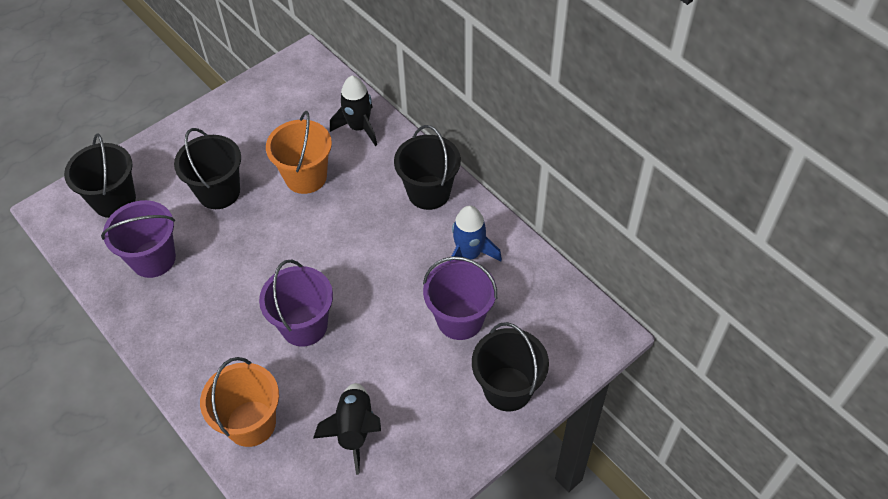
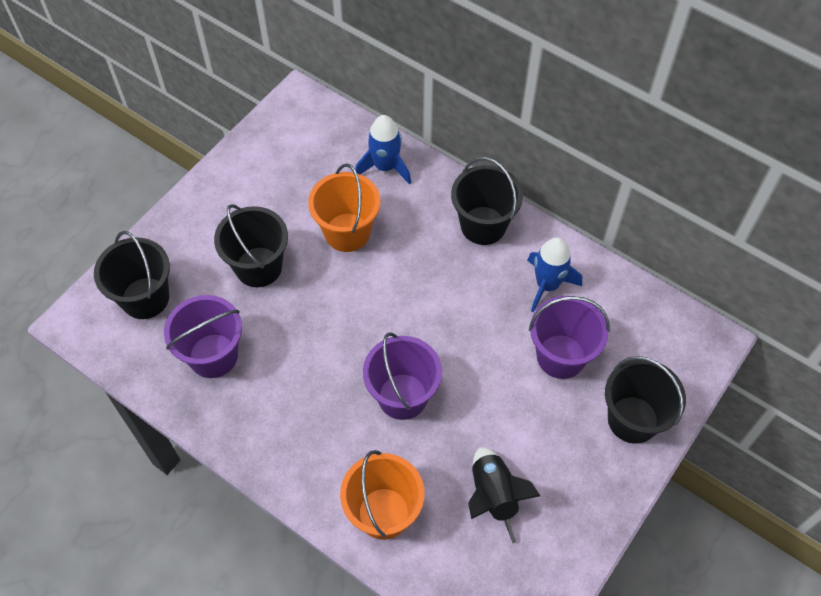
camera: 15 degrees left, 5 degrees up
(359, 127) = (385, 167): black rocket -> blue rocket

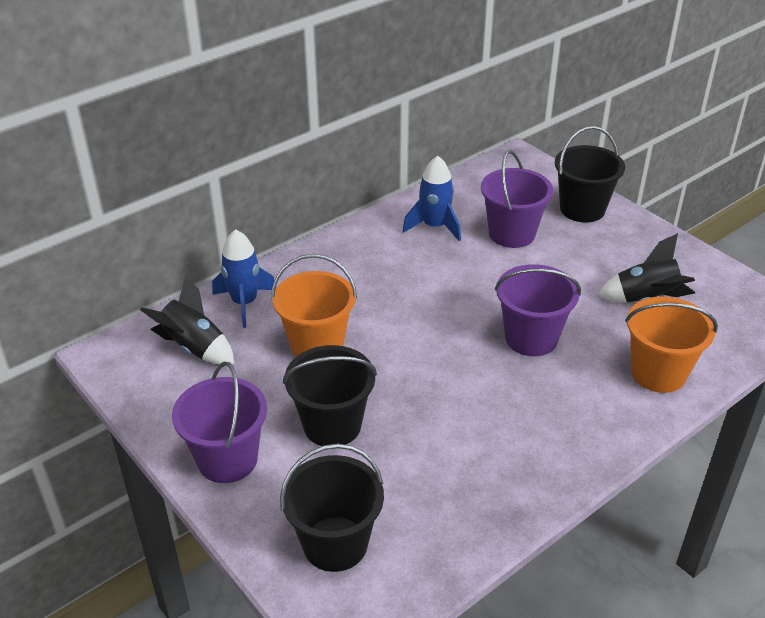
camera: 75 degrees left, 20 degrees down
(213, 356) = (442, 484): purple bucket -> purple bucket (227, 459)
(322, 151) = (194, 347): none -> black rocket
(483, 225) = (352, 251): black bucket -> none

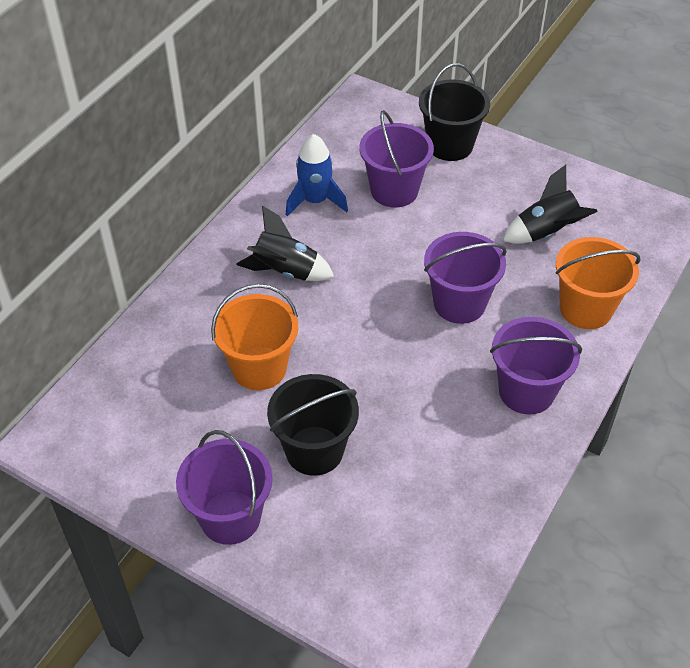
camera: 20 degrees left, 10 degrees up
(194, 347) = (135, 406): black rocket -> black rocket (285, 271)
(244, 303) = (163, 340): blue rocket -> none
(335, 544) = (372, 570): black bucket -> none
(563, 429) = (526, 391): none -> purple bucket

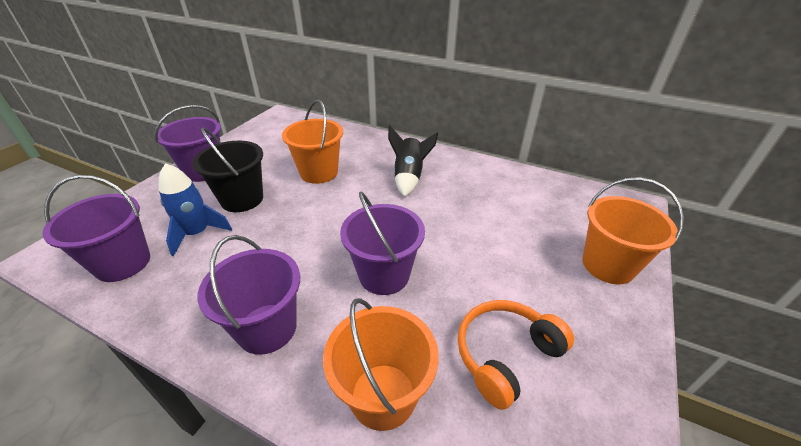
camera: 85 degrees right, 10 degrees down
(315, 201) = (488, 186): blue rocket -> blue rocket (197, 233)
(394, 190) = (520, 228): purple bucket -> purple bucket (123, 263)
(450, 145) = (608, 265): black bucket -> orange bucket
(546, 232) = (505, 355): black rocket -> orange headphones

